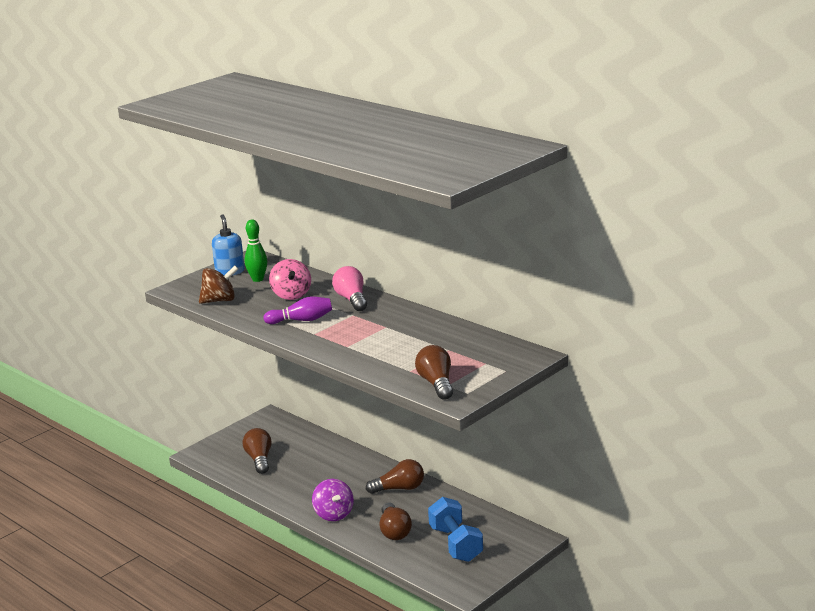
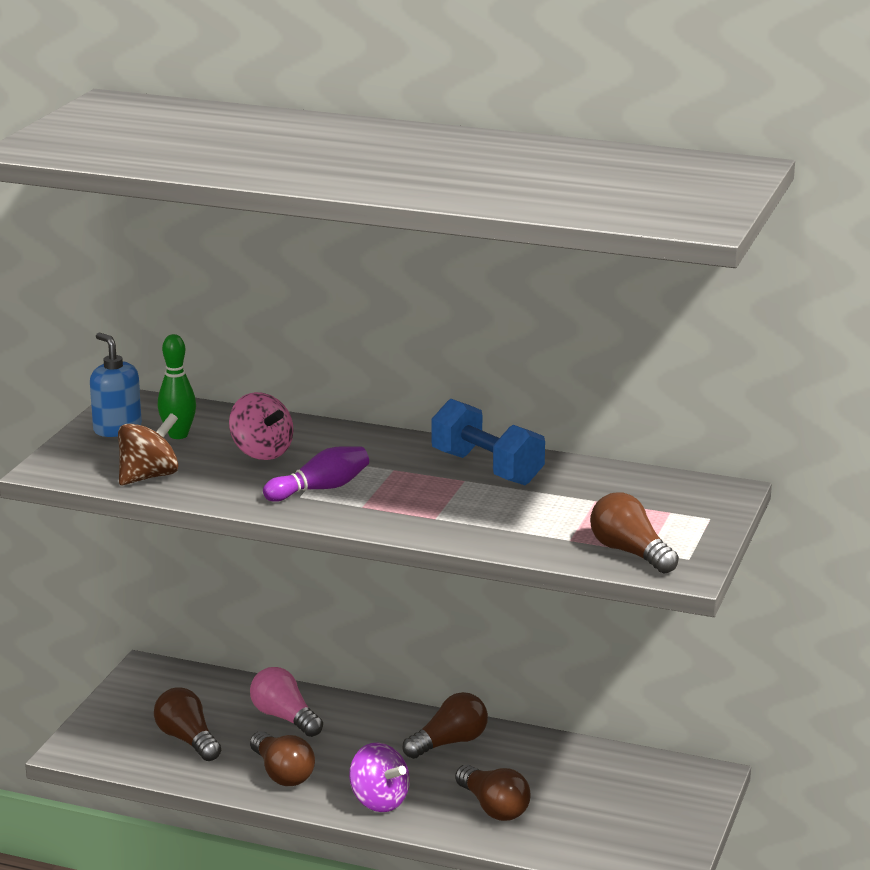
camera: 25 degrees left, 0 degrees up
(294, 488) = (282, 773): none -> brown light bulb
(352, 299) = (367, 446): pink light bulb -> pink light bulb (285, 717)
(455, 544) = (600, 808): blue dumbbell -> blue dumbbell (487, 468)

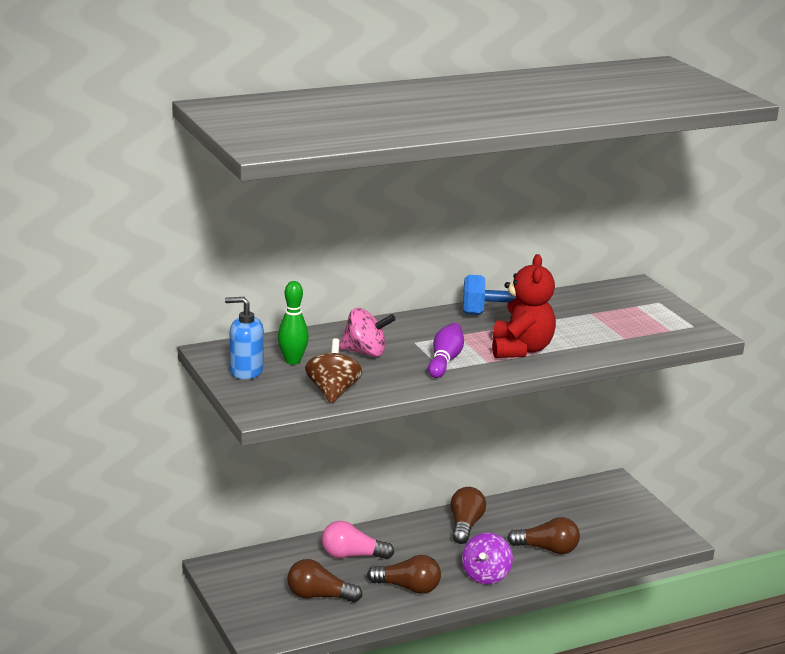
camera: 45 degrees left, 0 degrees up
(379, 801) = (486, 576): purple spinning top -> purple spinning top turned 105 degrees clockwise
(424, 508) = (521, 349): none -> red teddy bear
(630, 552) = (664, 333): brown light bulb -> none

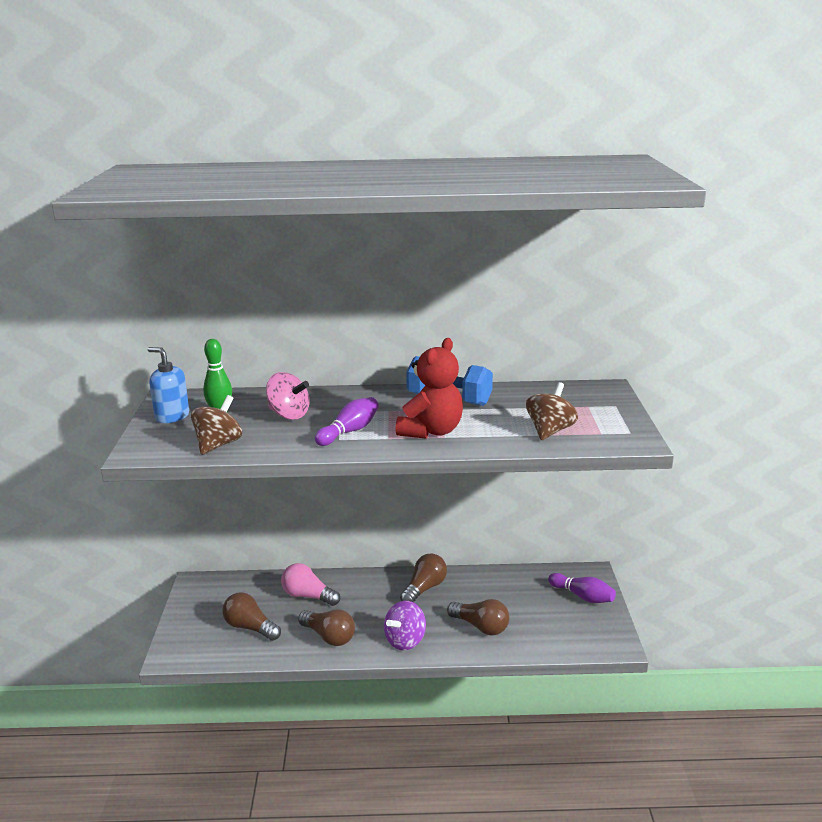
camera: 25 degrees right, 0 degrees up
(621, 504) = (582, 596): none -> purple bowling pin
(625, 334) = (550, 431): none -> brown spinning top

